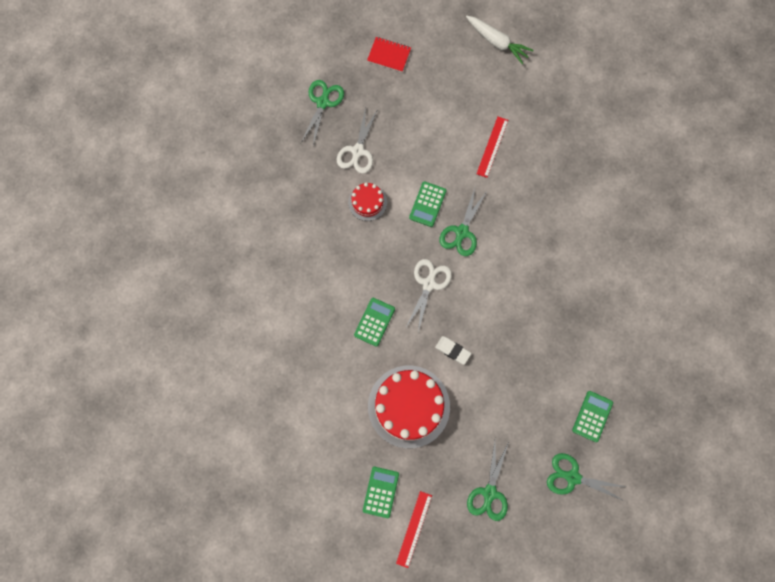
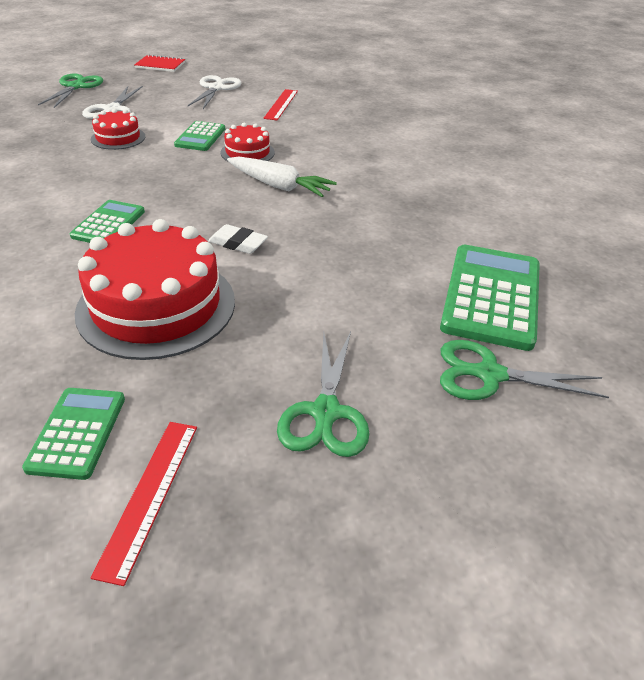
camera: 10 degrees left, 35 degrees down
(428, 284) = (200, 190): white scissors -> white scissors (216, 88)
(462, 232) = (247, 152): green scissors -> red cake
(497, 42) = (279, 59): white carrot -> white carrot (279, 186)
(592, 416) = (491, 296): green calculator -> green calculator, size x1.77

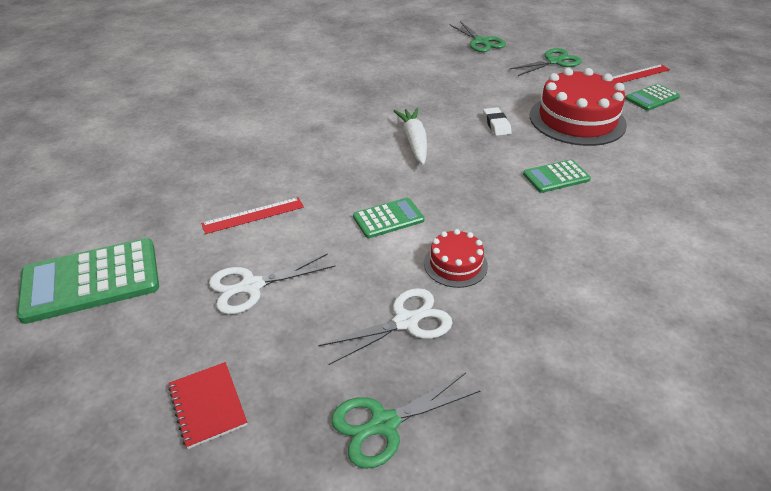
camera: 125 degrees left, 0 degrees up
(247, 152) = (383, 179): red cake -> none
(491, 296) = (429, 52): green calculator -> green calculator (91, 281)

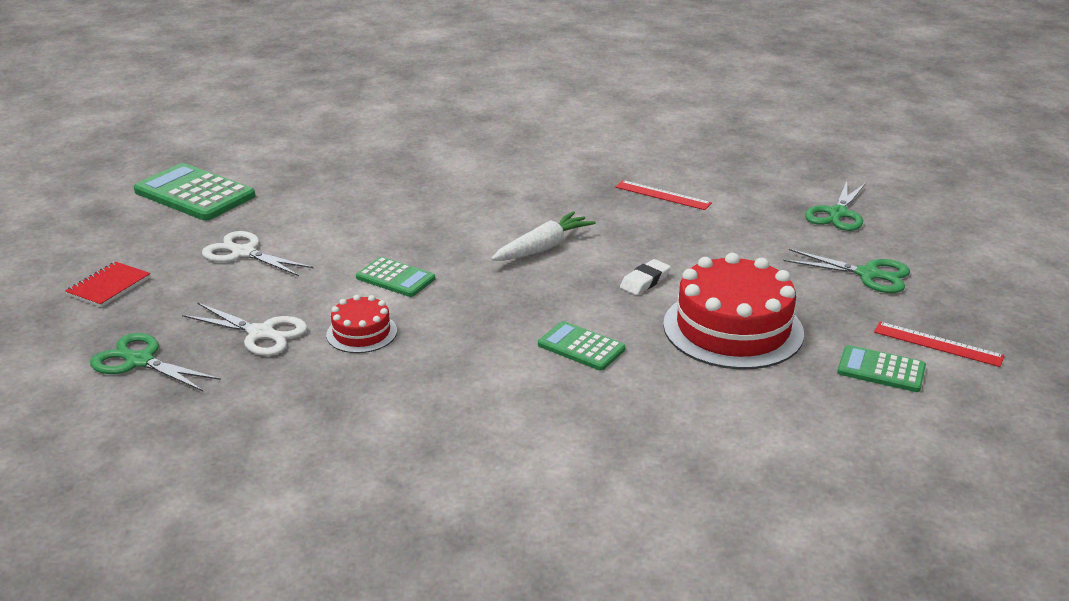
camera: 55 degrees right, 10 degrees down
(253, 215) = (333, 218): red ruler -> red ruler (662, 195)

